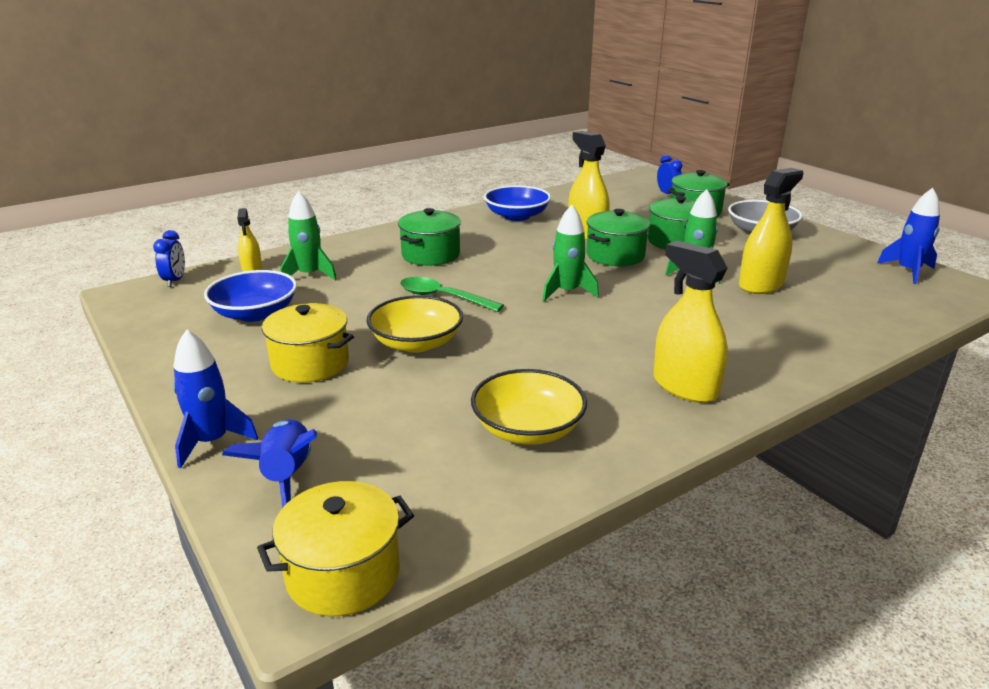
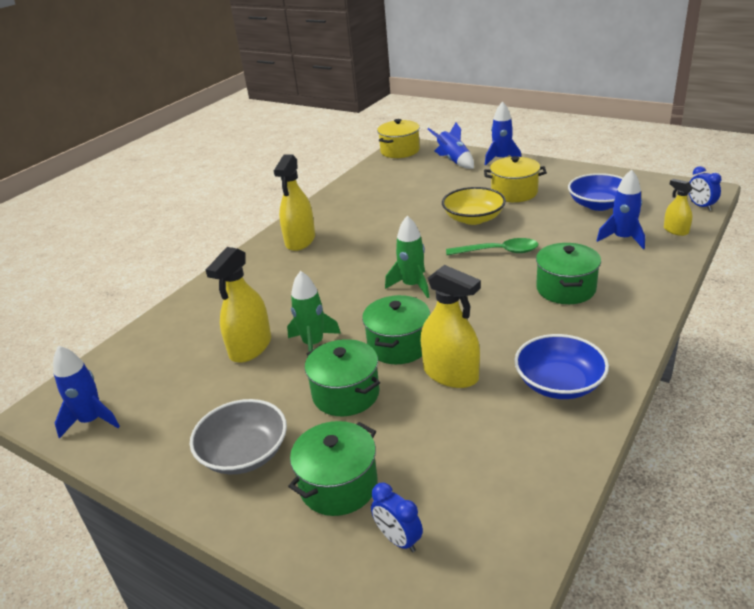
camera: 160 degrees right, 5 degrees up
(309, 275) = (622, 238): green rocket -> blue rocket
(528, 429) = (371, 200): yellow bowl -> none
(685, 386) = (300, 241): yellow spray bottle -> yellow spray bottle turned 75 degrees clockwise

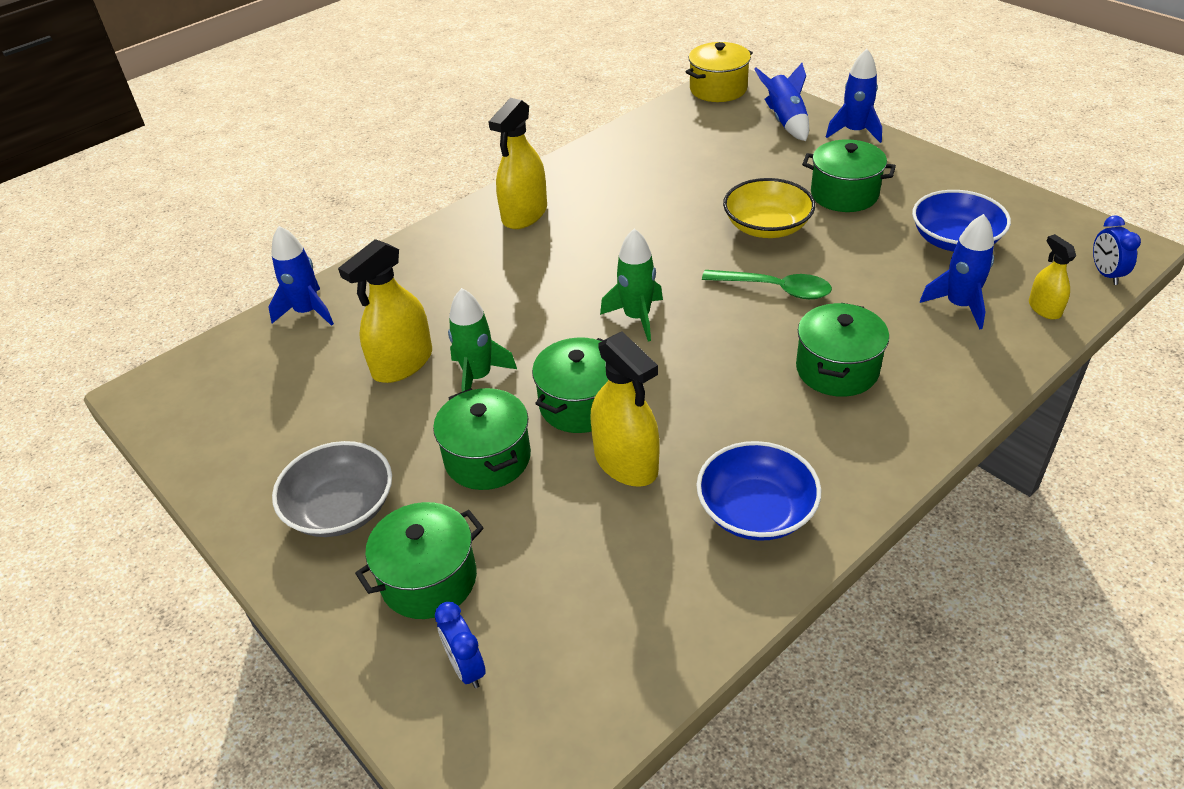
camera: 15 degrees right, 10 degrees up
(92, 420) = (192, 420): blue rocket -> blue rocket (307, 312)
(514, 193) = (844, 194): yellow pot -> green pot

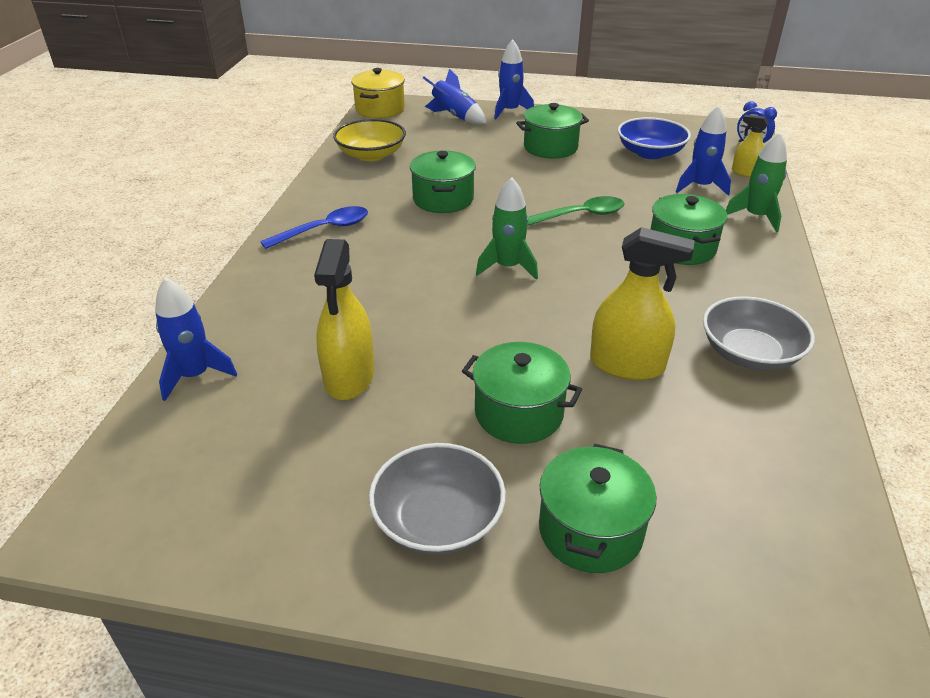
camera: 40 degrees left, 5 degrees down
(466, 668) = (708, 579): blue clock -> none
(478, 377) = (433, 358): green rocket -> green rocket (756, 217)
(524, 214) = (324, 230): yellow spray bottle -> blue spoon
(580, 404) = (542, 341): green pot -> green pot (443, 199)
(756, 511) = (749, 353): blue bowl -> grey bowl
(767, 226) = (525, 181): yellow bowl -> yellow bowl (371, 155)

